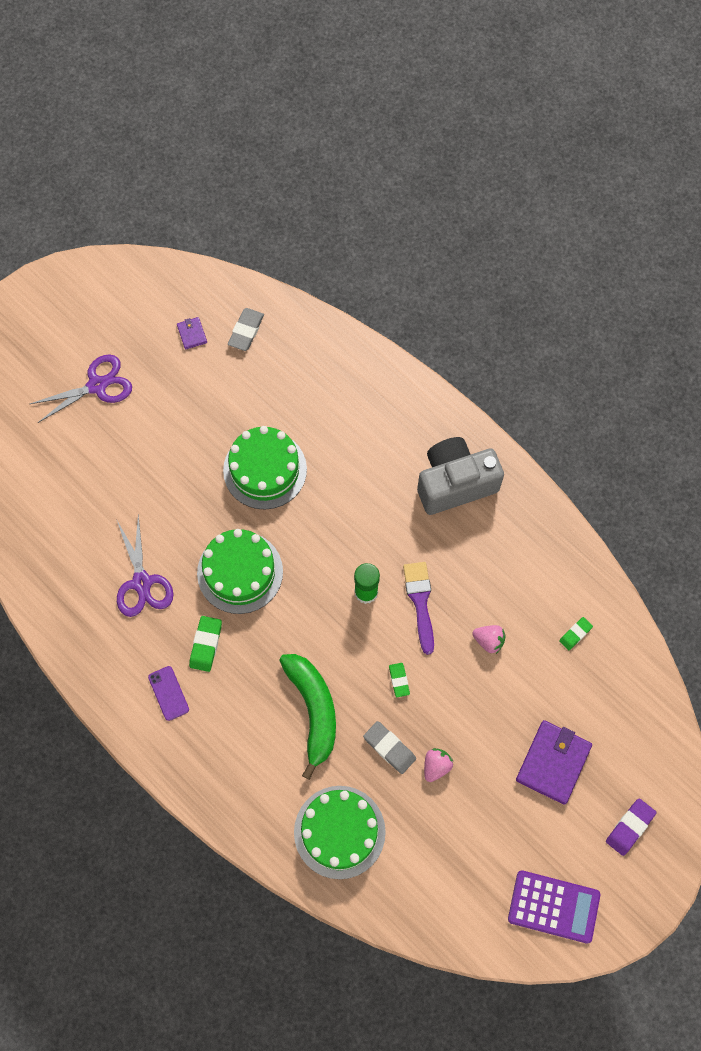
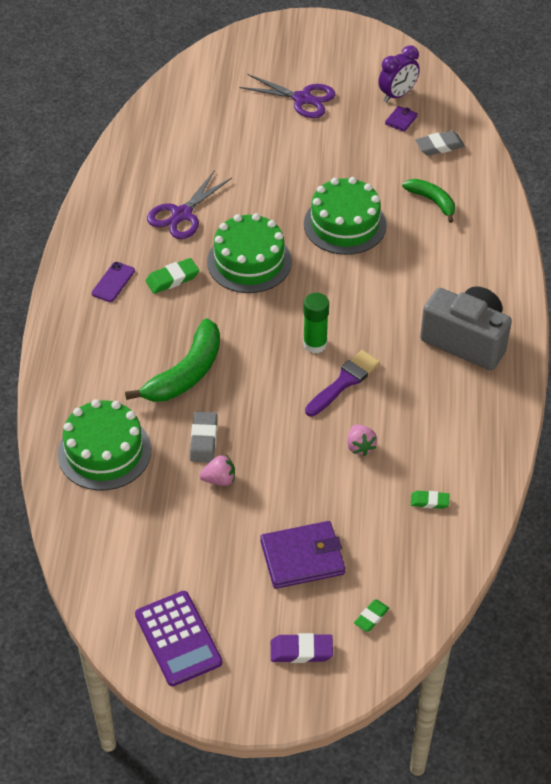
camera: 50 degrees right, 20 degrees down
(161, 312) = (397, 95): none -> purple clock
(299, 387) = (432, 201): none -> green banana
(399, 680) = (265, 410): green eraser -> green eraser (371, 617)

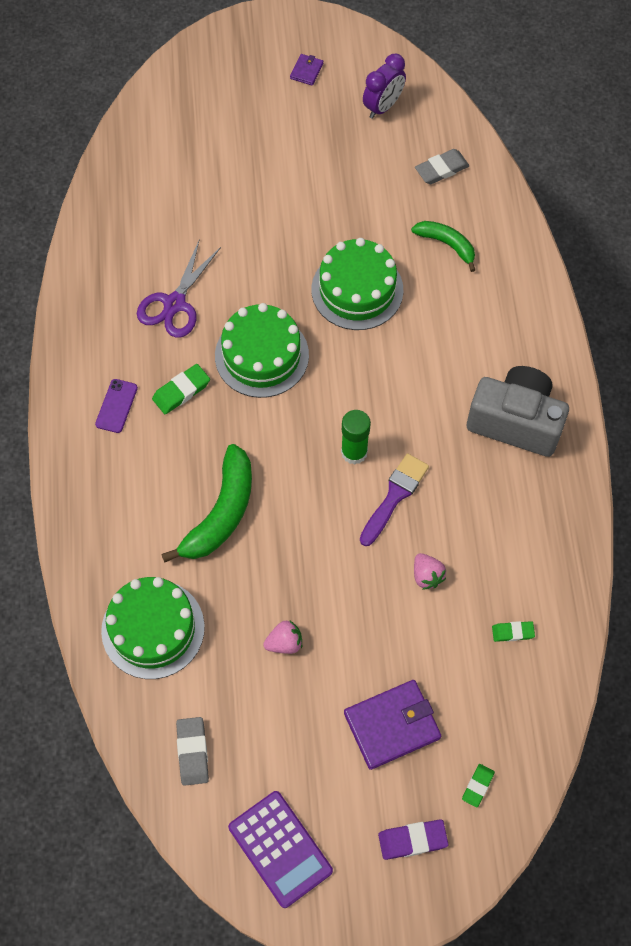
camera: 10 degrees left, 15 degrees up
(204, 439) = (258, 595): grey eraser -> grey eraser (193, 752)
(302, 99) = (278, 127): purple scissors -> none
(401, 120) = (393, 140): purple wallet -> purple wallet (306, 71)

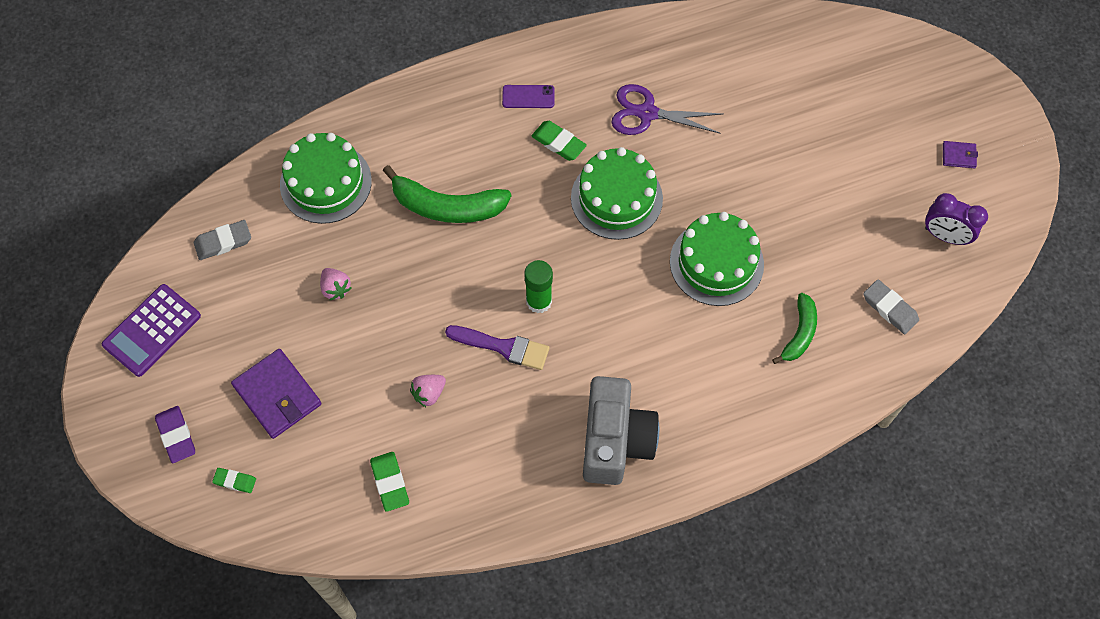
camera: 75 degrees right, 0 degrees up
(512, 632) = (390, 482): green eraser -> green eraser, size x1.53

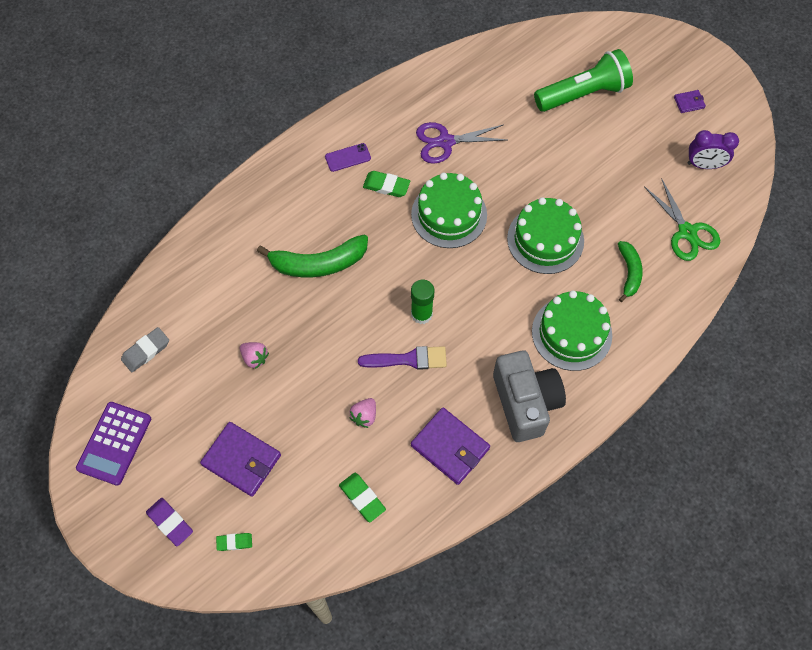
camera: 20 degrees left, 0 degrees up
(325, 183) = (212, 276): green cake -> green cake (571, 333)
(509, 461) = (450, 447): none -> purple wallet
(834, 106) = (583, 94): none -> green flashlight
(890, 308) = (687, 232): grey eraser -> green scissors

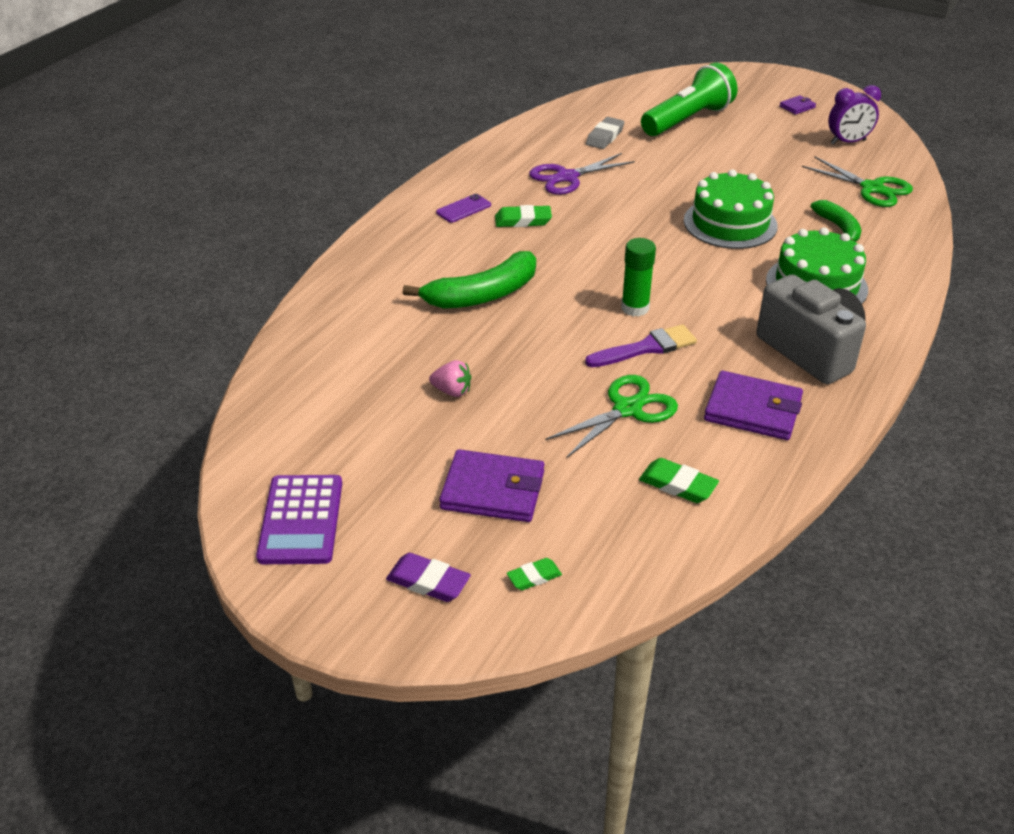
camera: 20 degrees left, 25 degrees down
(146, 351) = (300, 419): grey eraser -> grey eraser (605, 137)
(364, 416) = (627, 409): pink strawberry -> green scissors
(449, 214) = (609, 227): green cake -> none

